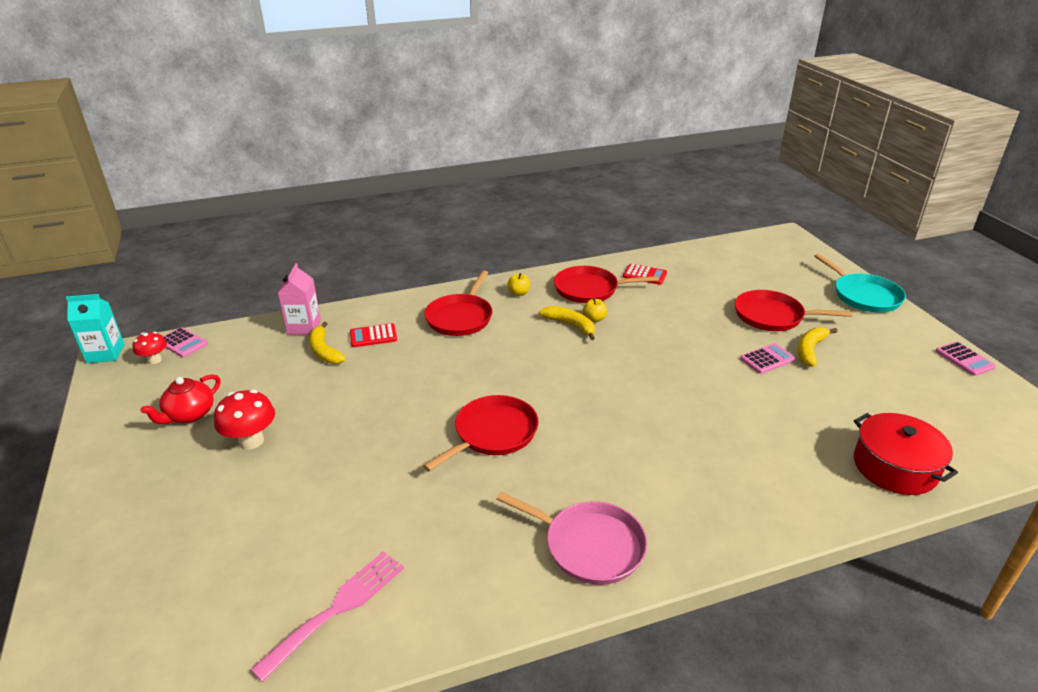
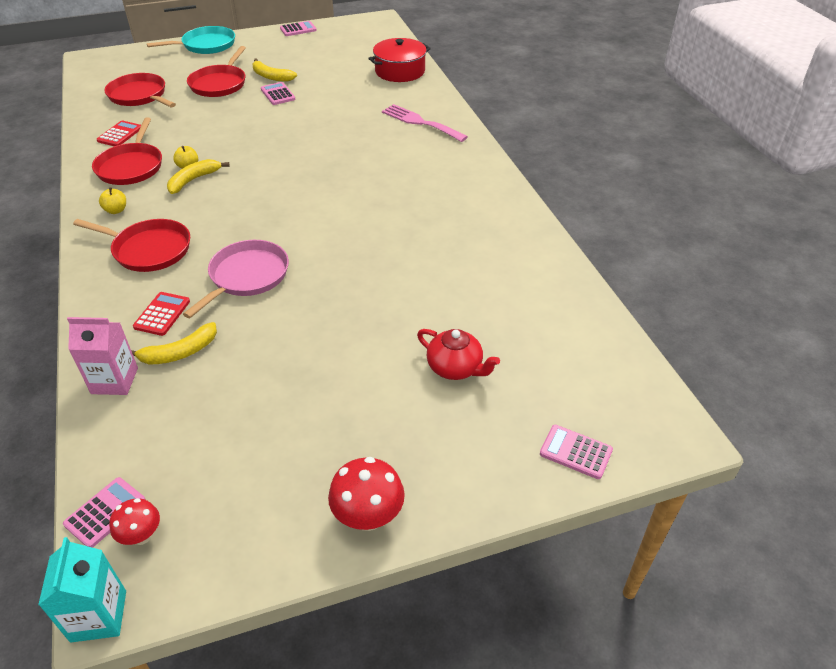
camera: 90 degrees left, 10 degrees up
(79, 622) = (575, 452): none -> pink calculator
(189, 415) = (282, 454): red teapot -> red teapot (455, 368)
(251, 441) = (338, 385): red mushroom -> red mushroom (368, 516)
(337, 608) = (537, 294): pink fork -> pink fork (420, 122)
(373, 336) = (162, 314): red calculator -> red calculator turned 150 degrees counterclockwise
(493, 433) = (348, 225): red pan -> red pan (139, 96)
(589, 546) = (469, 182): pink pan -> pink pan (247, 276)

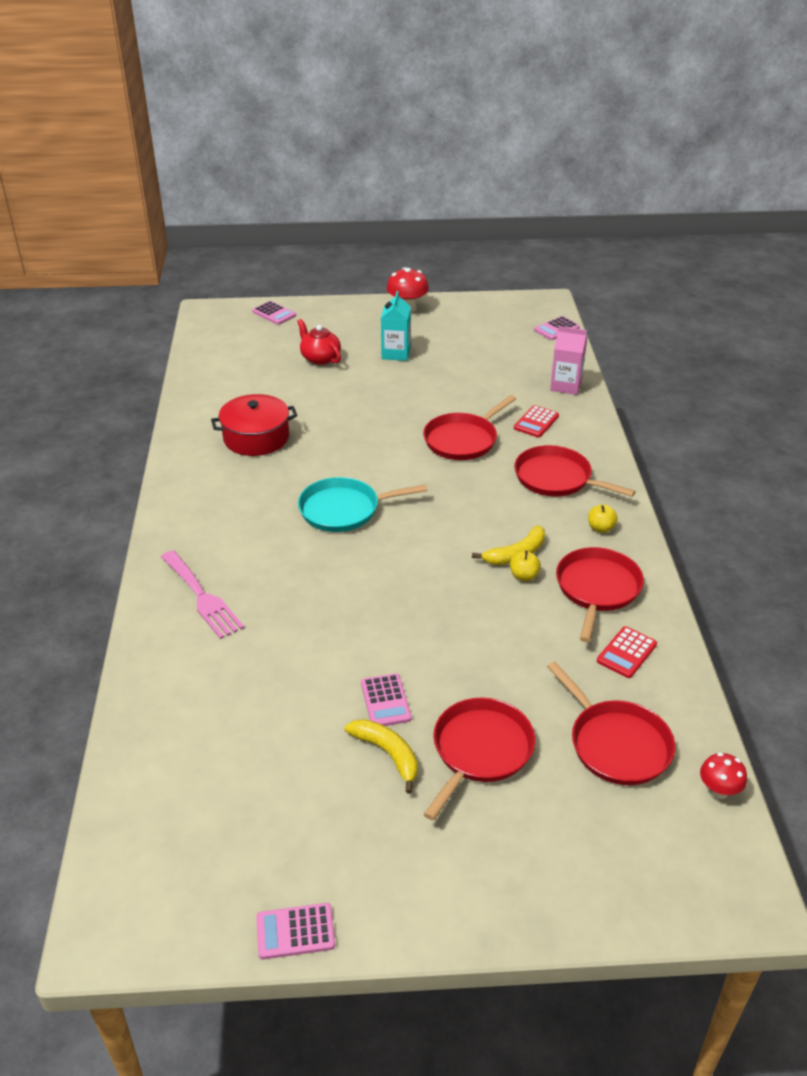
camera: 165 degrees left, 5 degrees down
(98, 616) = (551, 298): turquoise carton -> turquoise carton (396, 353)
(141, 535) = (534, 318): red mushroom -> red mushroom (718, 790)
(180, 352) = (519, 395): yellow banana -> none
(206, 45) = (505, 903): turquoise pan -> turquoise pan (343, 510)
(247, 276) = (463, 440): pink pan -> red pan
(400, 71) = (164, 723): red pot -> red pot (256, 438)

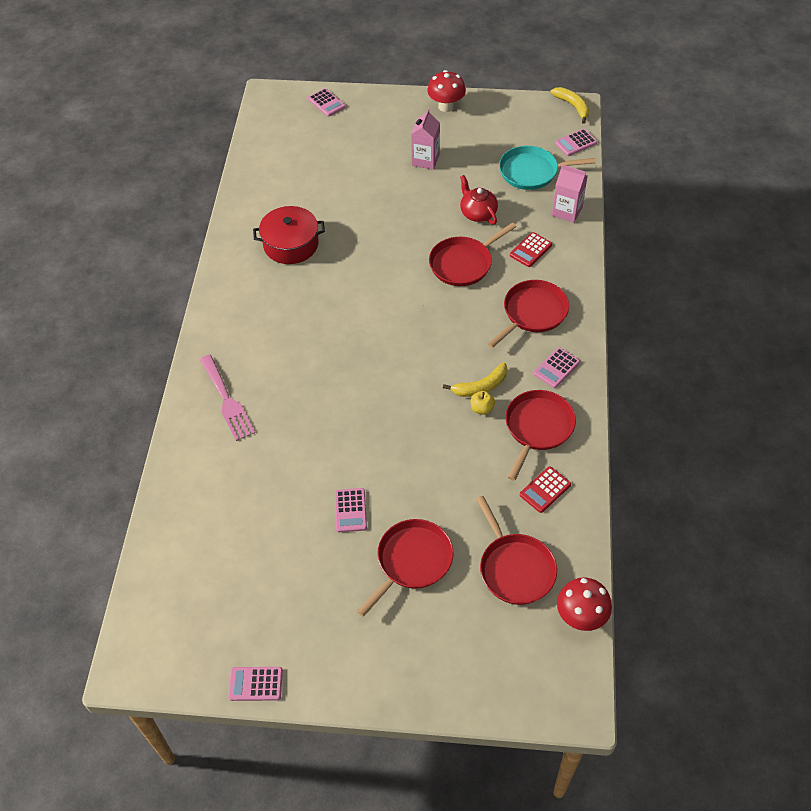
camera: 10 degrees right, 15 degrees up
(320, 358) = (358, 160): red teapot -> red teapot (477, 213)
(343, 510) = (350, 327): turquoise pan -> turquoise pan (531, 172)
(387, 754) = (343, 555): yellow banana -> yellow banana (573, 106)
(396, 353) = (425, 160): turquoise carton -> pink carton
(556, 478) = (533, 313): red pan -> red pan turned 90 degrees clockwise
(600, 528) = (556, 368): yellow apple -> pink calculator
(718, 790) = (581, 616): red mushroom -> red mushroom, size x1.59

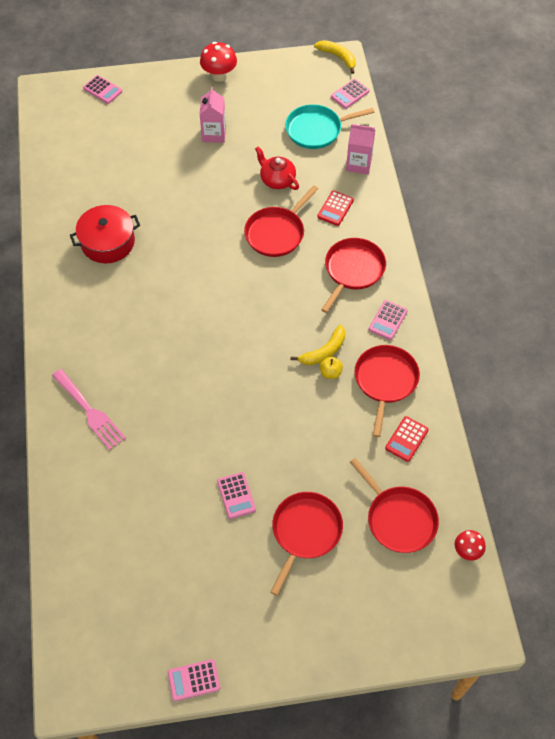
camera: 15 degrees left, 5 degrees up
(581, 616) = (467, 551): red mushroom -> red mushroom, size x0.63

